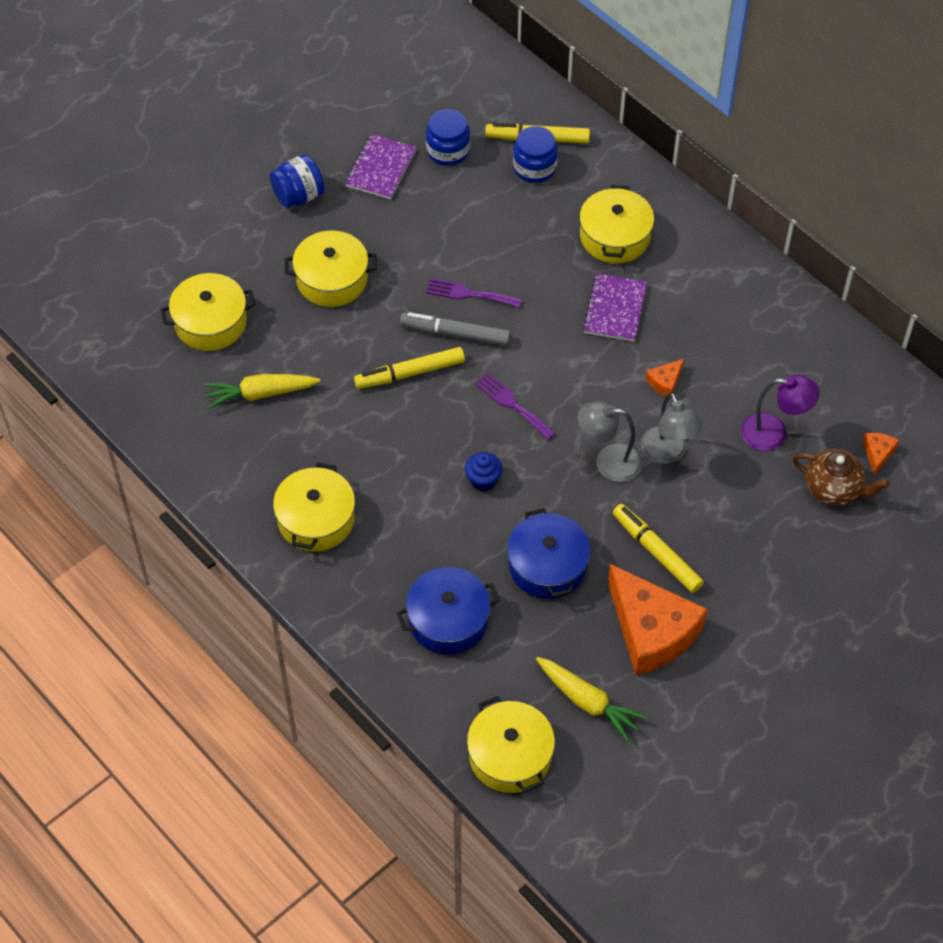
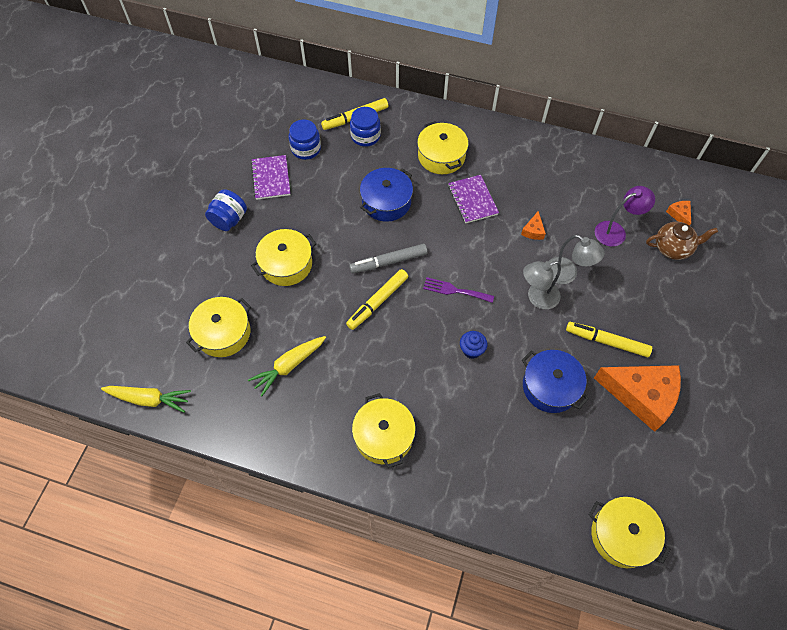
camera: 30 degrees left, 5 degrees up
(448, 620) = (516, 460): blue pot -> blue pot (386, 202)
(469, 294) = (379, 232): purple fork -> none
(587, 702) = (640, 467): yellow carrot -> yellow carrot (149, 399)

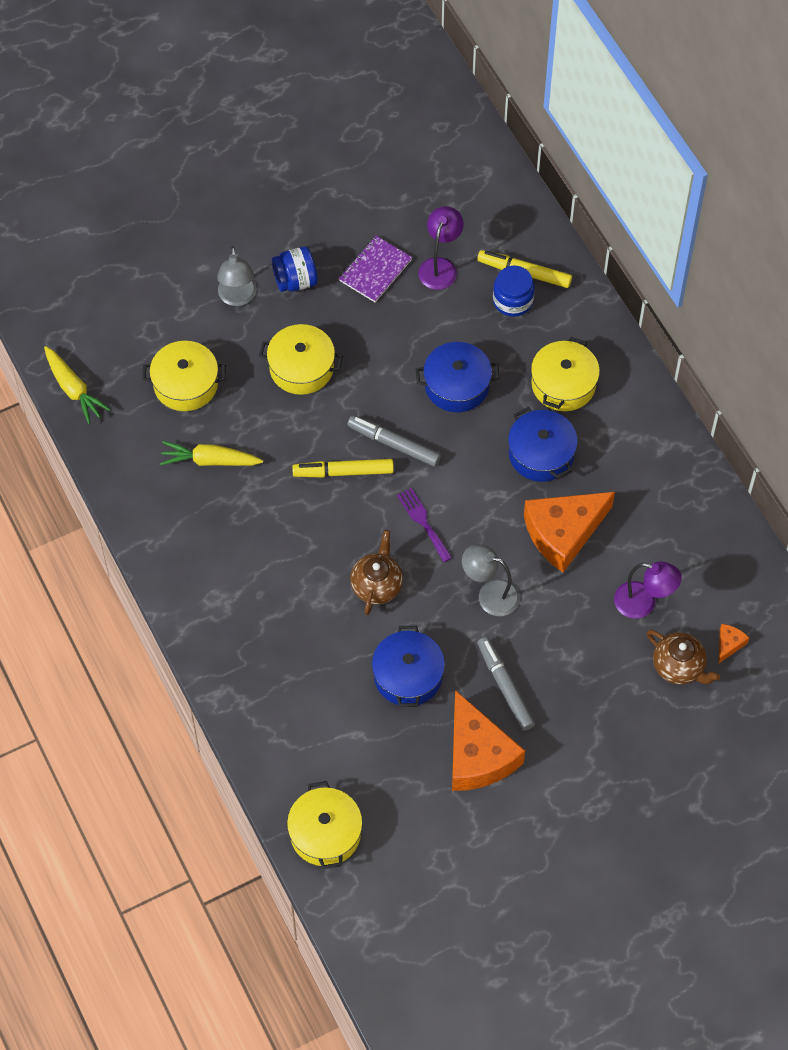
camera: 45 degrees right, 0 degrees up
(306, 149) = (440, 266): blue jar -> purple lamp
(384, 436) = (224, 586): yellow pot -> none
(471, 350) = (377, 585): blue cupcake -> brown teapot
(472, 200) = (541, 454): purple notebook -> blue pot
(533, 230) = (563, 533): orange cheese -> orange cheese, size x2.44
(567, 274) = (544, 599): grey lamp -> grey lamp (237, 297)
(606, 342) = (505, 686): yellow marker -> grey marker

